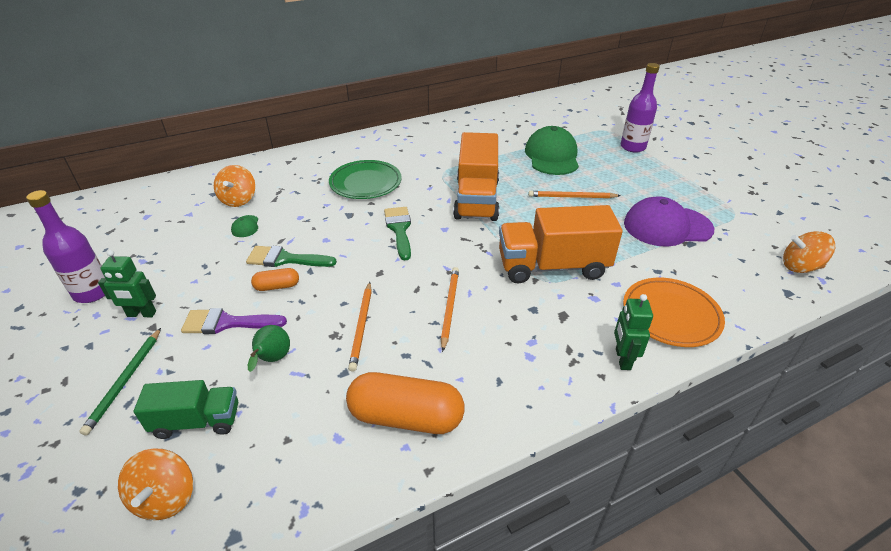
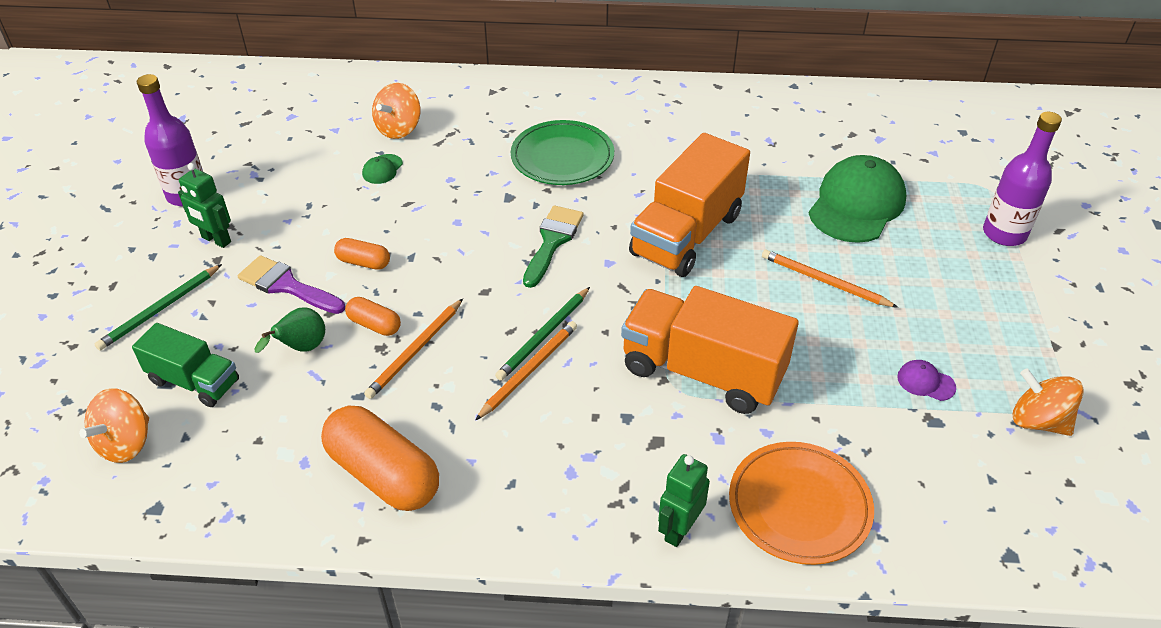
camera: 30 degrees right, 5 degrees up
(285, 259) = (396, 231): green brush -> none
(317, 322) = (374, 325): none -> orange capsule
(441, 284) = (544, 336): none -> green pencil
(667, 226) = (925, 382): purple cap -> purple cap, size x0.41
(800, 267) = (1076, 529): orange spinning top -> orange spinning top (1038, 421)

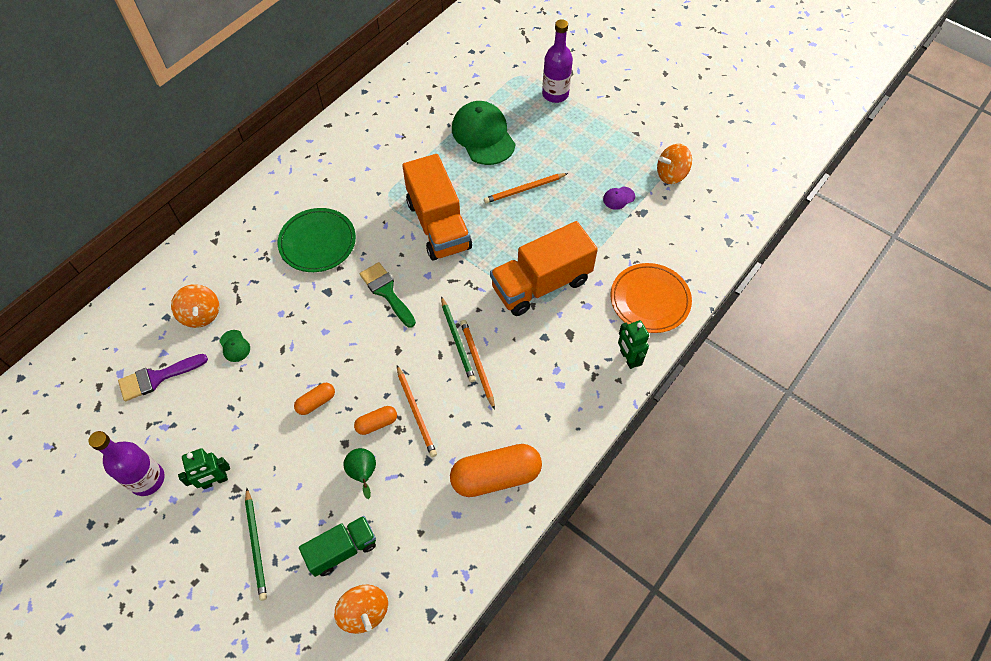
camera: 55 degrees left, 15 degrees up
(287, 286) = (299, 457): purple brush -> purple brush (157, 377)

